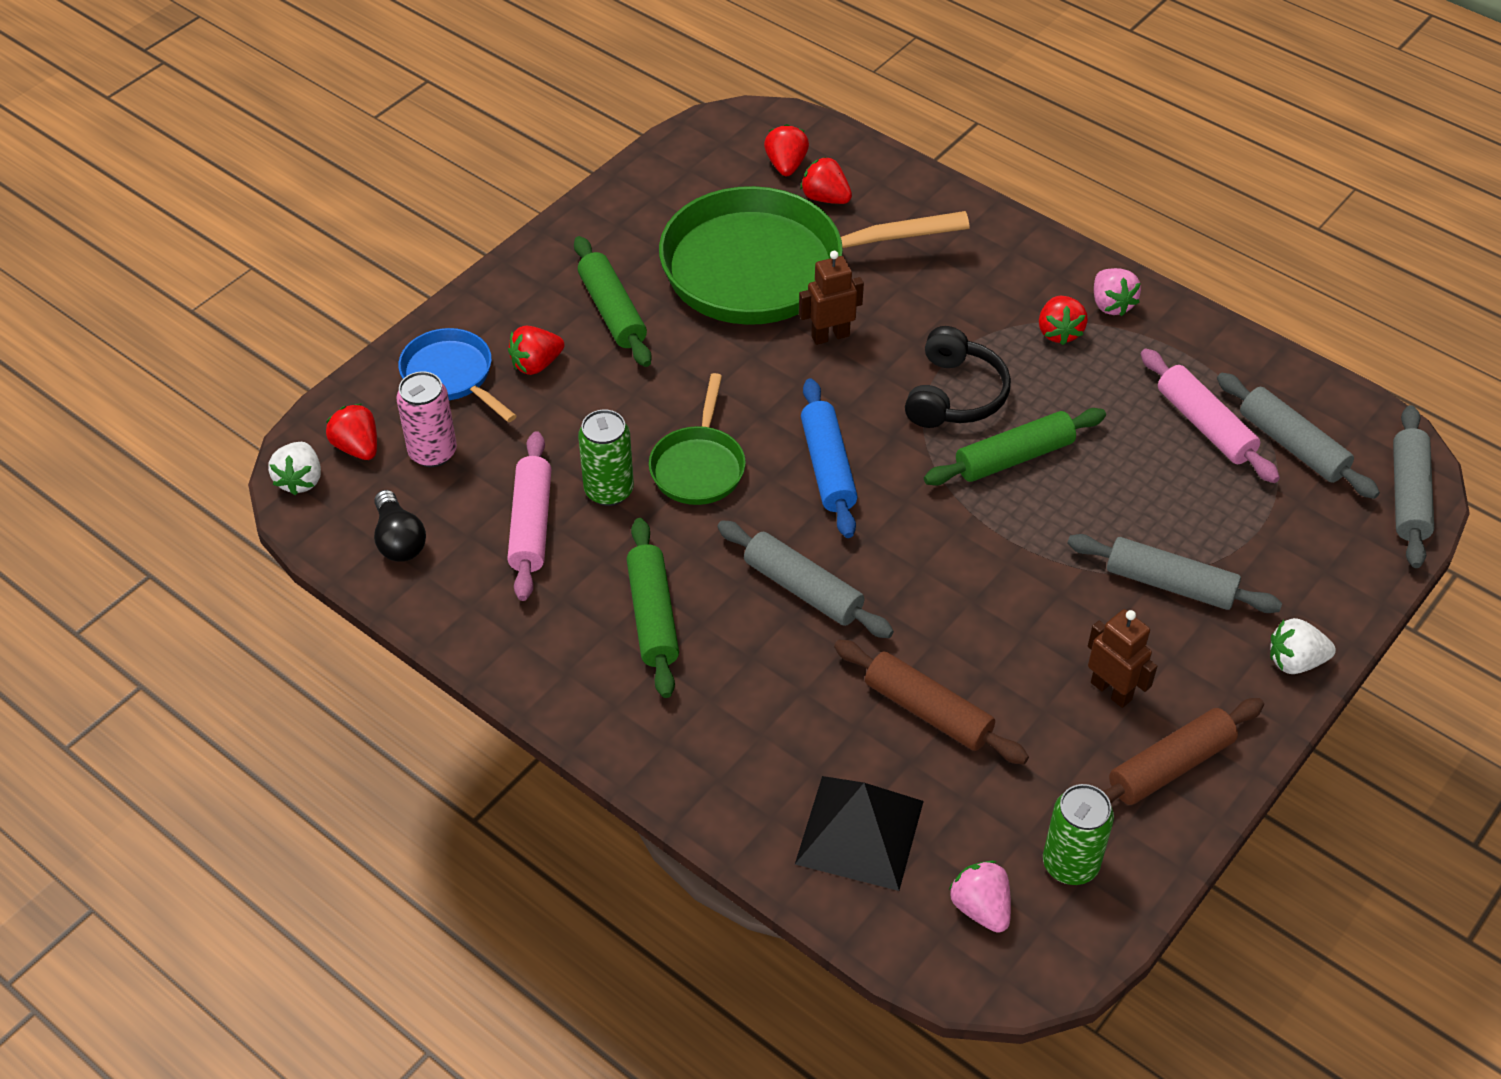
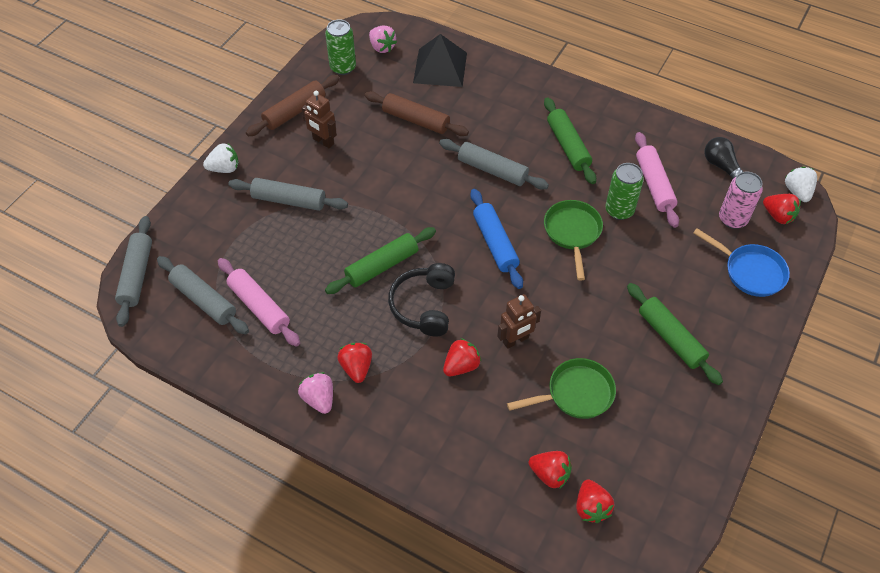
camera: 170 degrees right, 5 degrees up
(536, 364) = (701, 288): red strawberry -> red strawberry (461, 366)
(767, 268) = (575, 393): green pan -> green pan, size x0.48

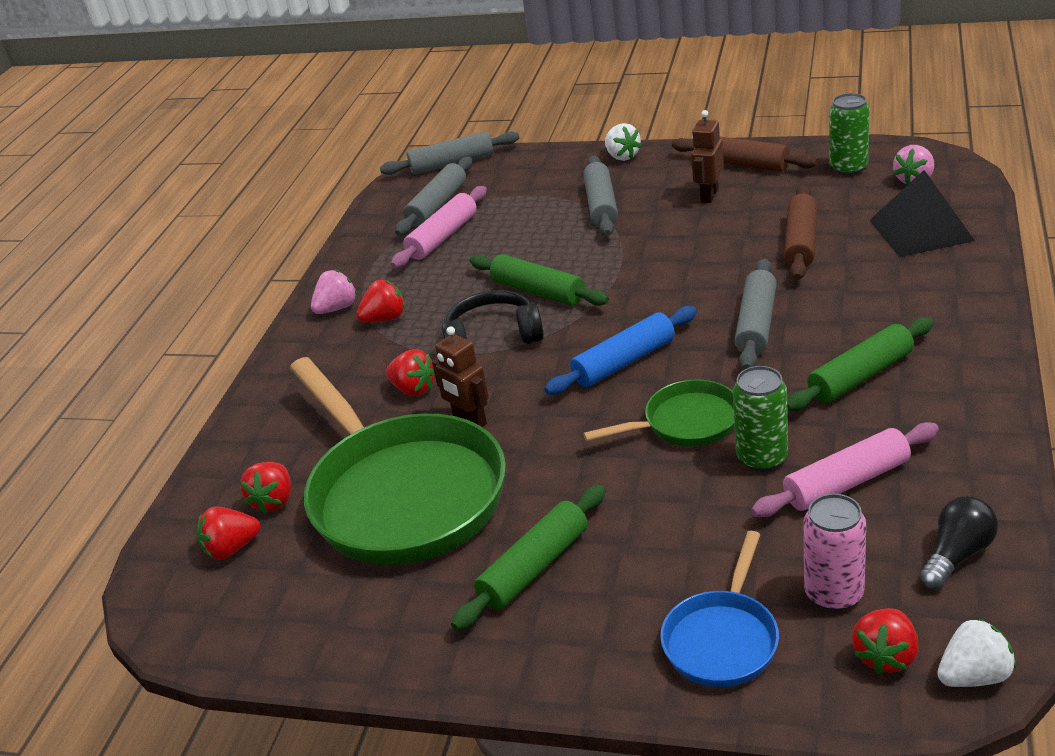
camera: 80 degrees right, 20 degrees down
(575, 393) = (402, 494): green pan -> green pan, size x2.06

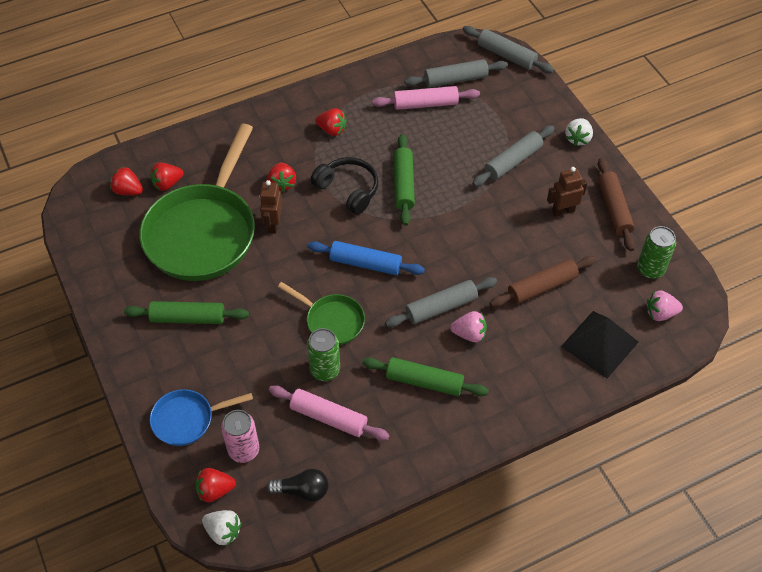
camera: 45 degrees right, 20 degrees up
(337, 308) = (326, 102): pink strawberry -> pink strawberry (469, 334)

